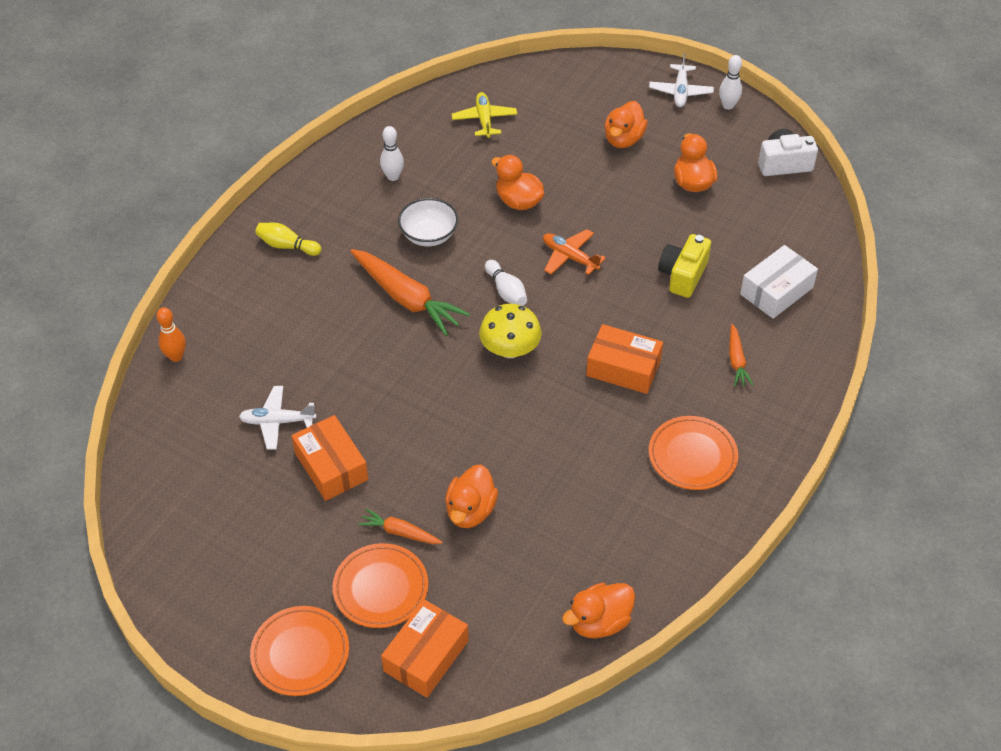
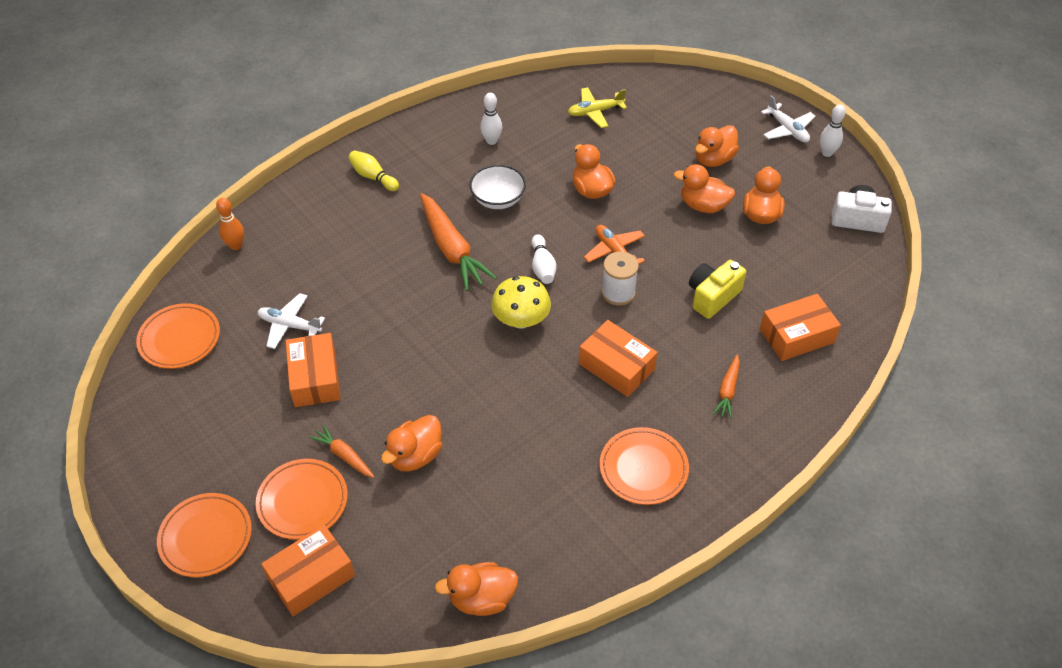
camera: 20 degrees right, 0 degrees up
(167, 469) = (180, 339): none -> orange plate
(484, 120) = (595, 112): yellow plane -> yellow plane turned 120 degrees counterclockwise
(592, 296) = (618, 293): none -> white spool
(634, 188) = (703, 205): none -> orange duck
(680, 91) = (787, 129): white plane -> white plane turned 60 degrees counterclockwise
(776, 291) = (796, 336): white box -> orange box

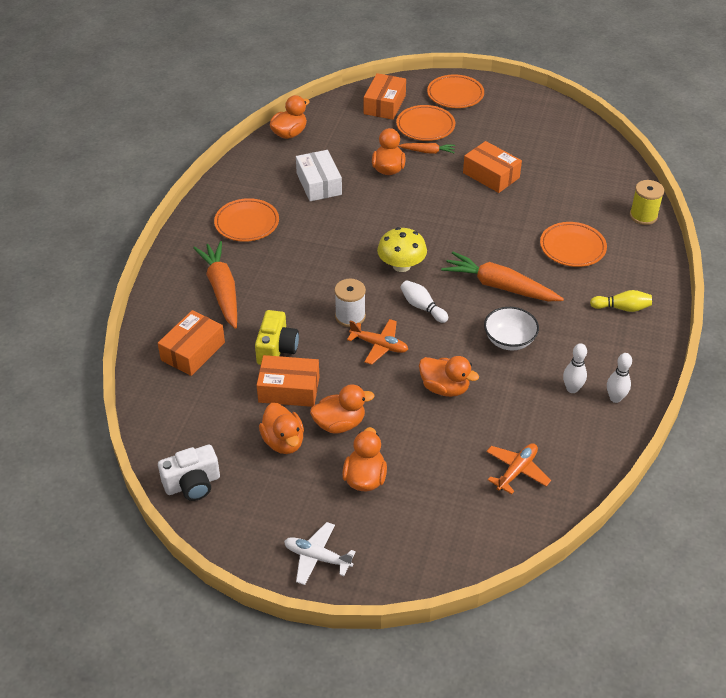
camera: 145 degrees right, 5 degrees down
(180, 339) = (595, 156): orange plate -> orange plate (572, 247)
(236, 245) = (643, 216): orange bowling pin -> yellow spool
(290, 325) = (543, 192): white plane -> none
(515, 481) = (319, 184): none -> white box
(595, 112) = (516, 471): yellow plane -> orange plane
(616, 366) = (310, 269): orange box -> orange box (289, 389)
(727, 391) = (222, 290): orange carrot -> orange carrot, size x1.94
(827, 153) = (260, 549): white bowling pin -> white bowling pin (615, 398)

